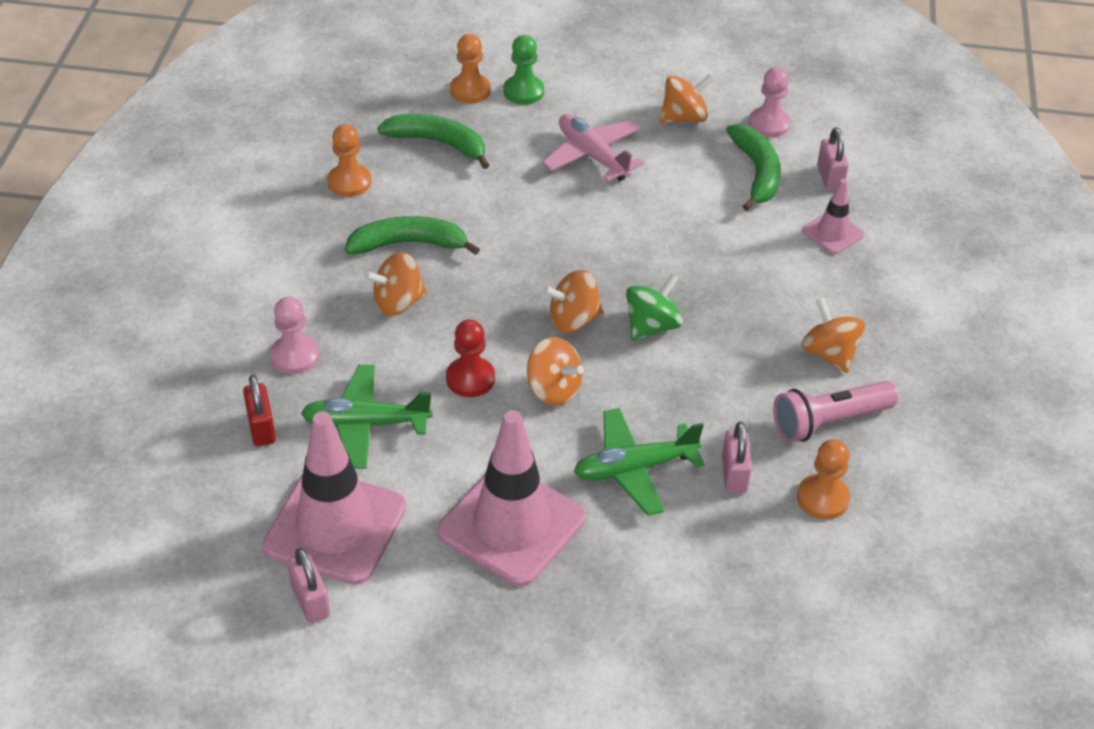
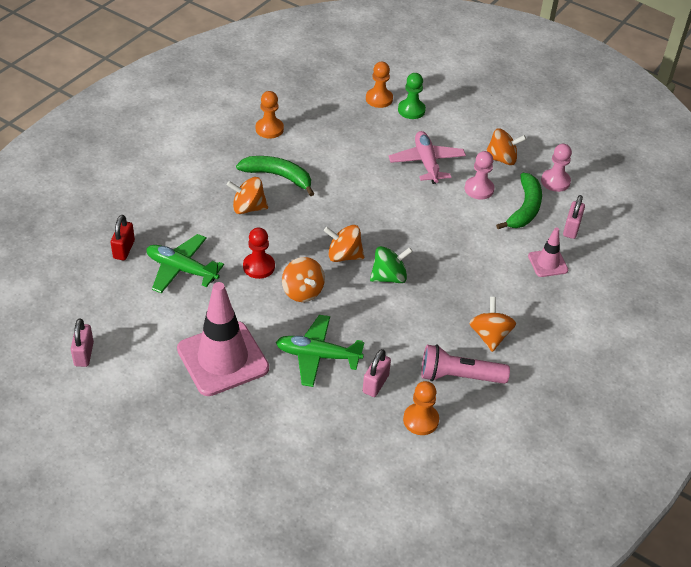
camera: 25 degrees right, 0 degrees up
(295, 356) = (169, 216): pink pawn -> pink pawn (479, 189)
(335, 527) = (125, 319): pink traffic cone -> none
(439, 143) = (338, 124): green banana -> none

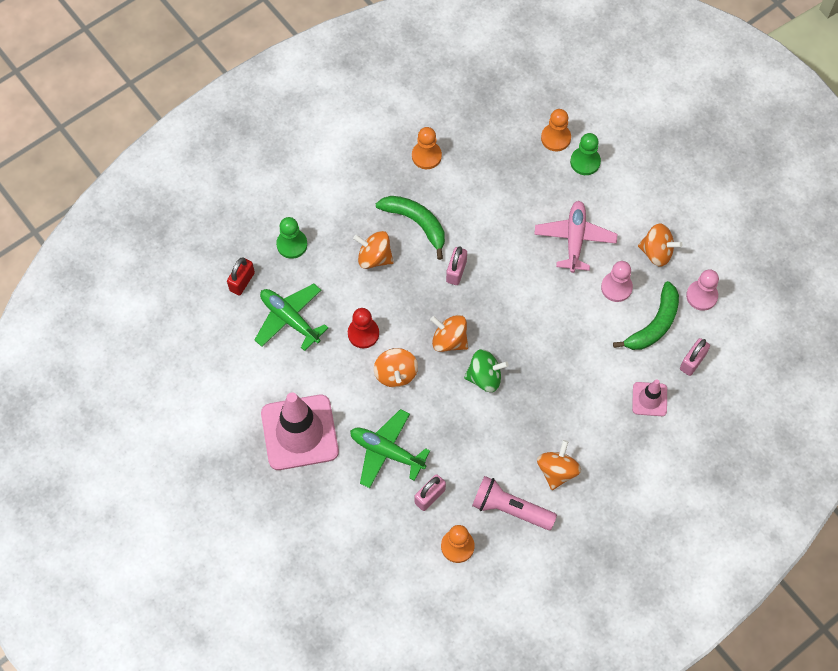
camera: 20 degrees right, 20 degrees up
(84, 354) = (178, 395): pink padlock -> pink padlock (456, 271)
(165, 213) = (292, 244): none -> green pawn

